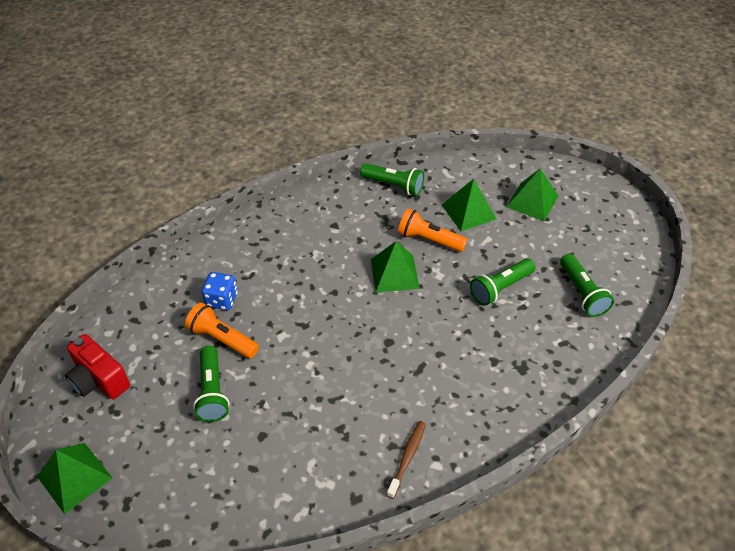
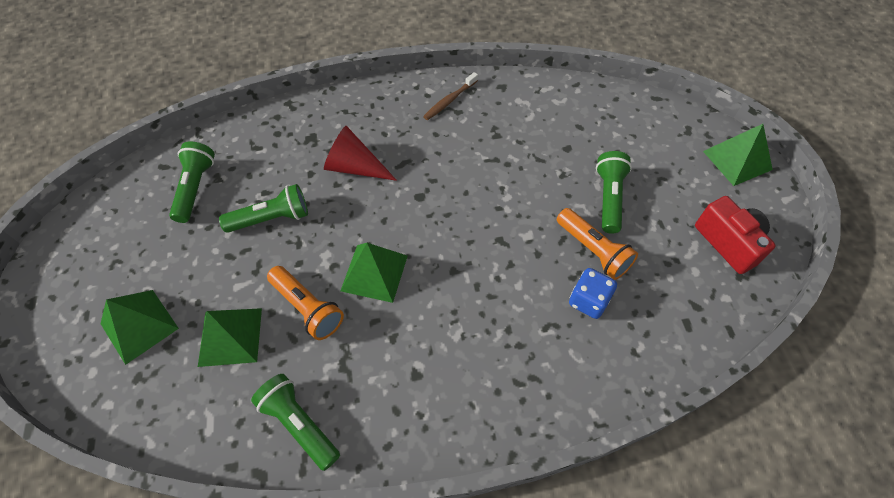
camera: 160 degrees left, 10 degrees up
(462, 351) = (354, 167): none -> red cone

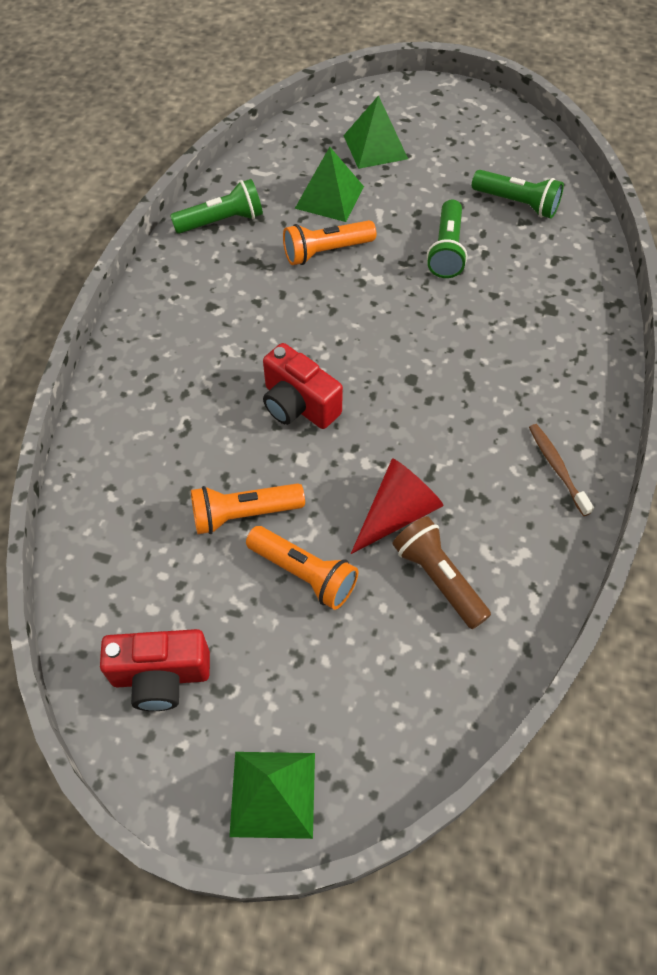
camera: 115 degrees right, 0 degrees up
(354, 167) = (484, 334): red cone -> red cone (397, 513)
(374, 273) = (334, 309): green pyramid -> none
(483, 257) = (298, 405): none -> red camera
(563, 132) = (438, 578): none -> brown flashlight
(588, 301) = (189, 476): blue dice -> none
(609, 198) = (304, 574): green flashlight -> orange flashlight

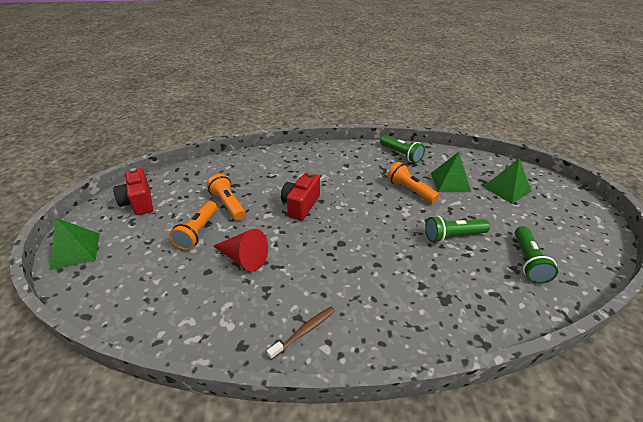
camera: 70 degrees right, 20 degrees down
(438, 578) = (203, 286): brown flashlight -> none

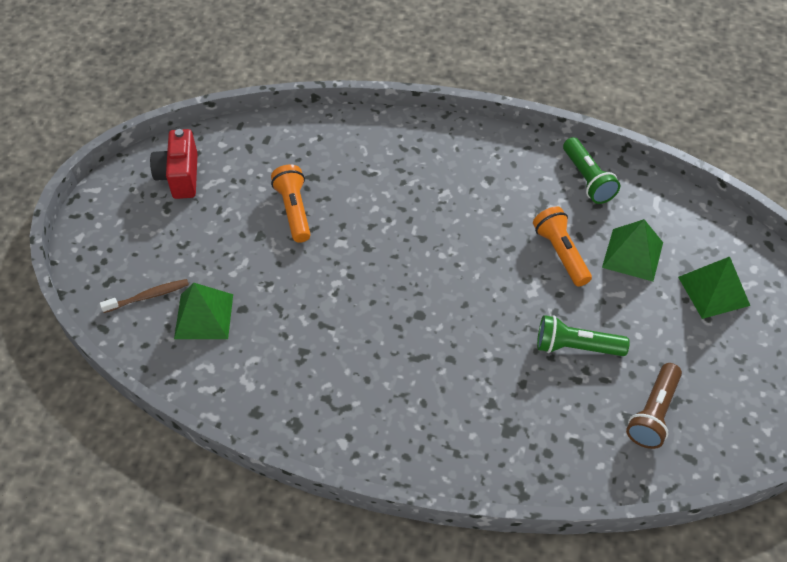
camera: 20 degrees right, 15 degrees up
(75, 251) = (97, 235): green pyramid -> green pyramid (204, 316)
(198, 232) = (244, 246): orange flashlight -> none
(244, 258) = (290, 302): red cone -> none
(301, 205) = (391, 239): red camera -> none
(304, 331) = (327, 417): brown toothbrush -> brown toothbrush (148, 296)
(528, 261) = (653, 414): green flashlight -> brown flashlight

